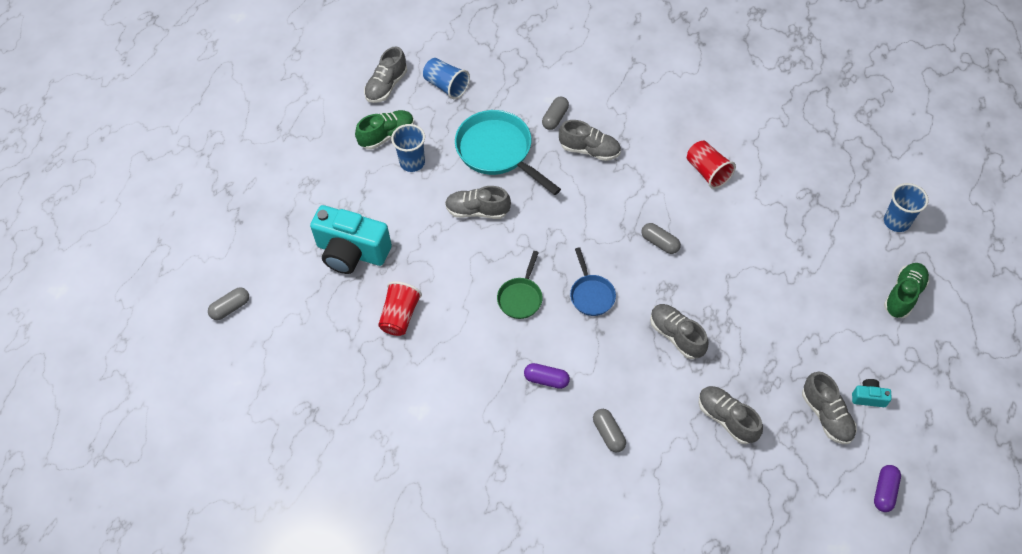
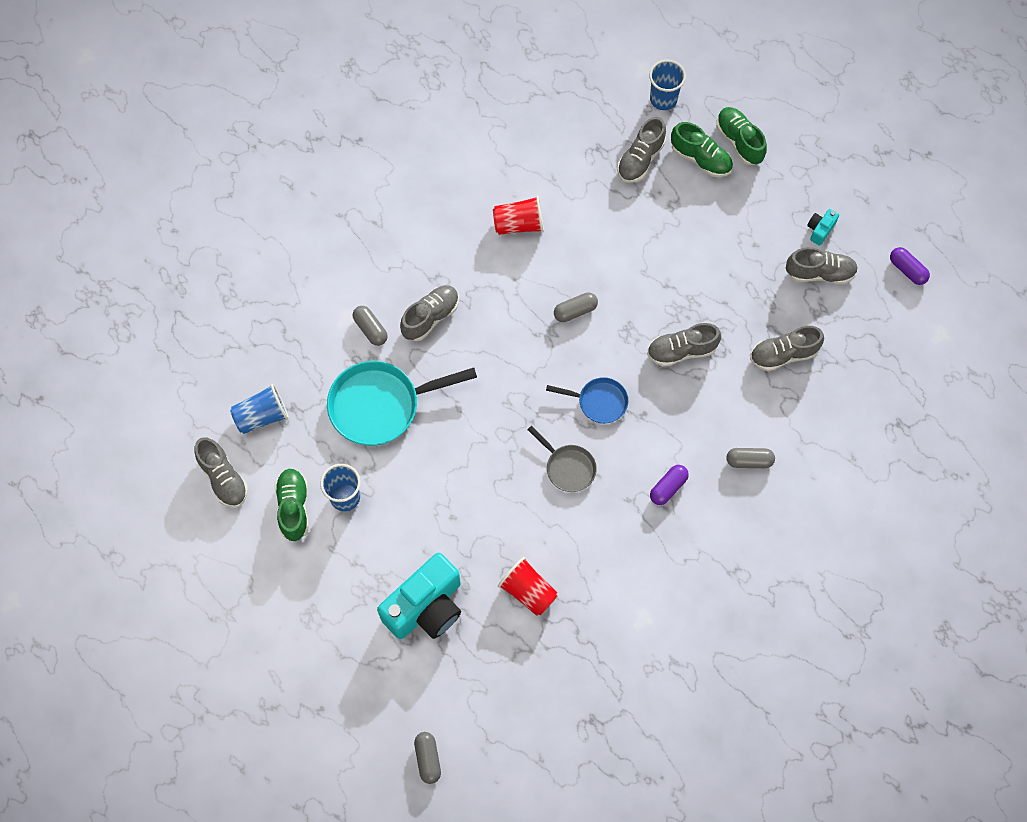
camera: 65 degrees left, 10 degrees up
(477, 211) = (444, 460): grey shoe -> grey shoe (640, 159)
(521, 297) = (568, 467): green pan -> grey pan
(864, 273) = (701, 158): none -> green shoe

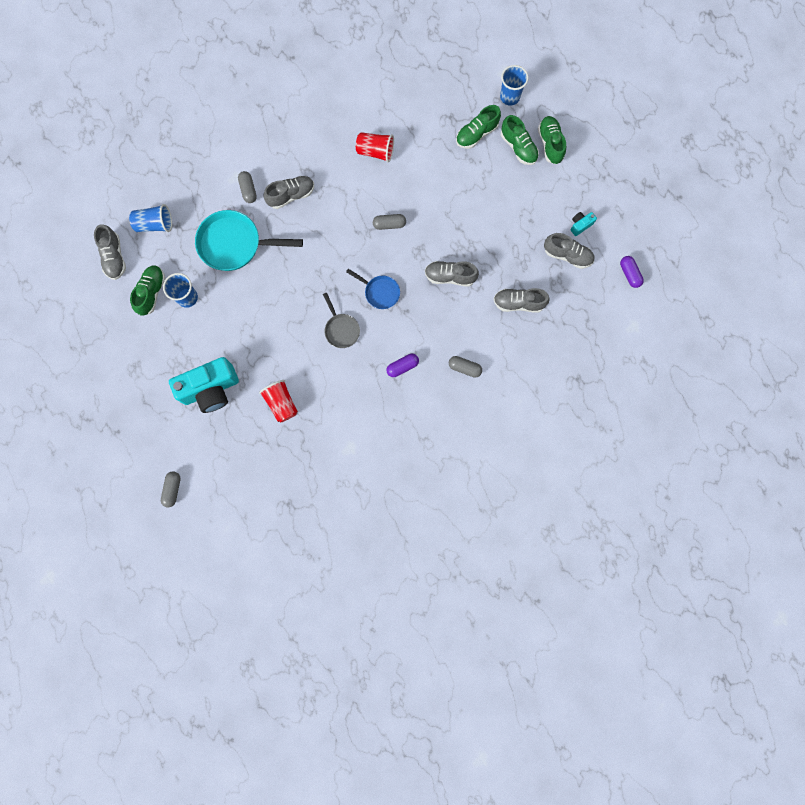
camera: 20 degrees right, 10 degrees up
(640, 159) = (476, 134): grey shoe -> green shoe

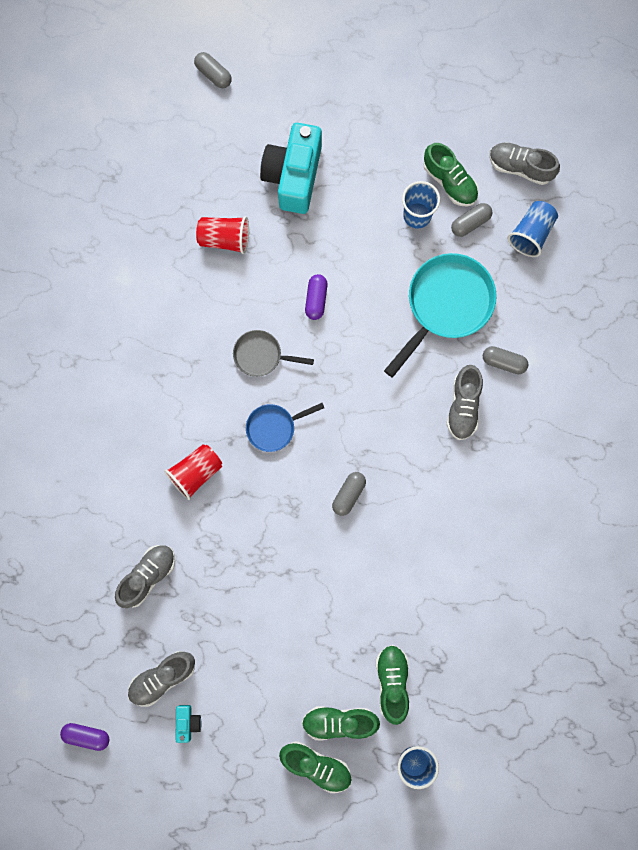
camera: 125 degrees right, 0 degrees up
(375, 152) = (452, 542): red cup -> red cup (196, 473)
(402, 367) = (170, 393): purple capsule -> purple capsule (316, 299)
(450, 276) = (236, 520): grey shoe -> none
(464, 368) = (119, 460): grey capsule -> grey capsule (470, 223)

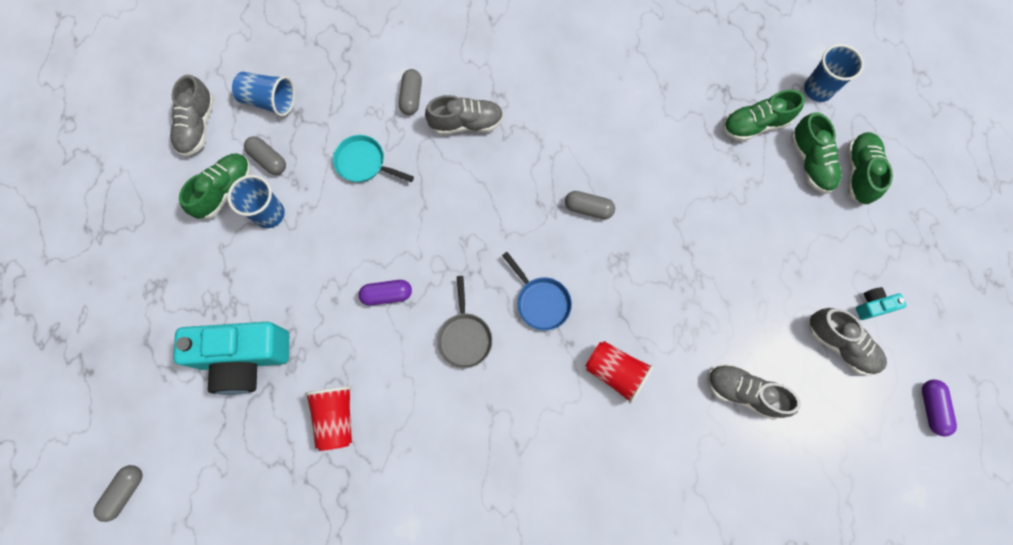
camera: 105 degrees left, 5 degrees down
(446, 305) = (364, 163): turquoise pan -> turquoise pan, size x0.55

